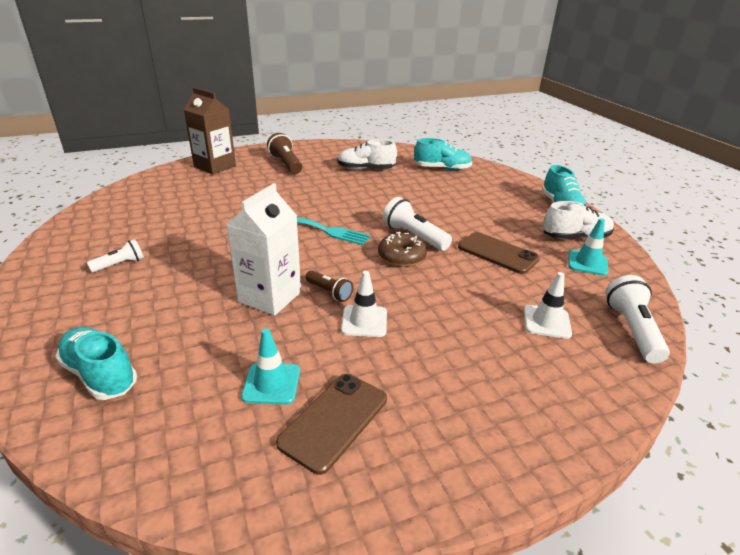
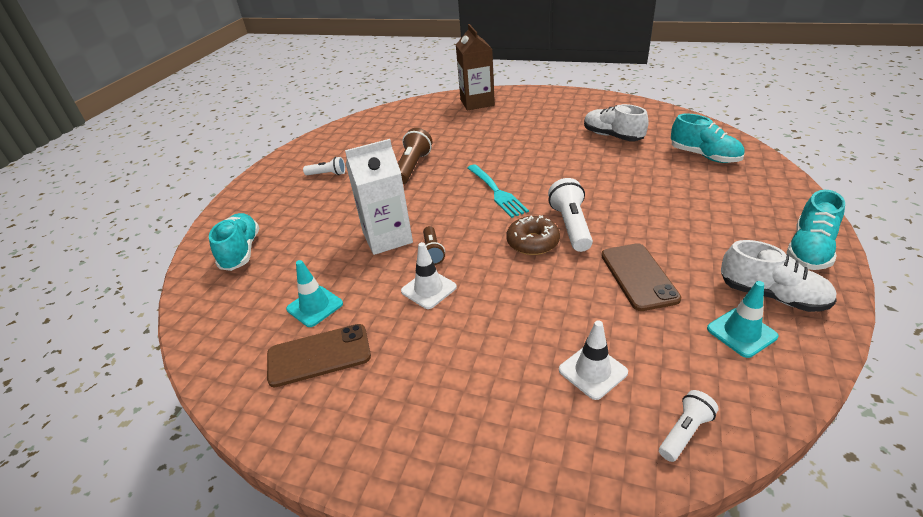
camera: 45 degrees right, 5 degrees up
(286, 164) = (540, 113): brown flashlight -> brown flashlight (412, 167)
(632, 330) = (684, 432): white flashlight -> white flashlight, size x0.60

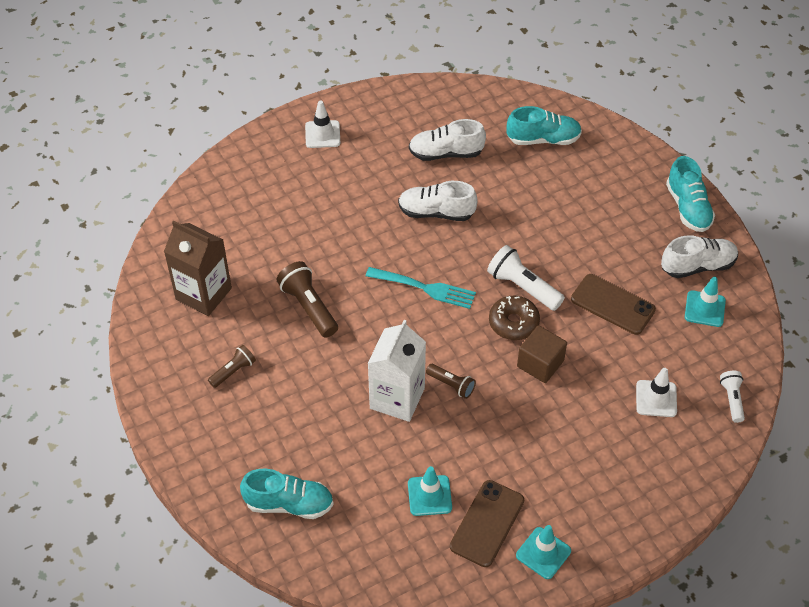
camera: 50 degrees left, 15 degrees up
(241, 251) = (289, 504): turquoise shoe -> turquoise shoe turned 150 degrees clockwise
(321, 414) = (543, 553): none -> turquoise traffic cone
(327, 174) = (233, 371): white flashlight -> brown flashlight
(428, 289) = (491, 418): white traffic cone -> white traffic cone (322, 134)
(477, 102) = (252, 172): brown carton -> brown carton (203, 294)
(517, 279) = (540, 364): none -> brown cube
(562, 160) = (436, 212): none -> white shoe

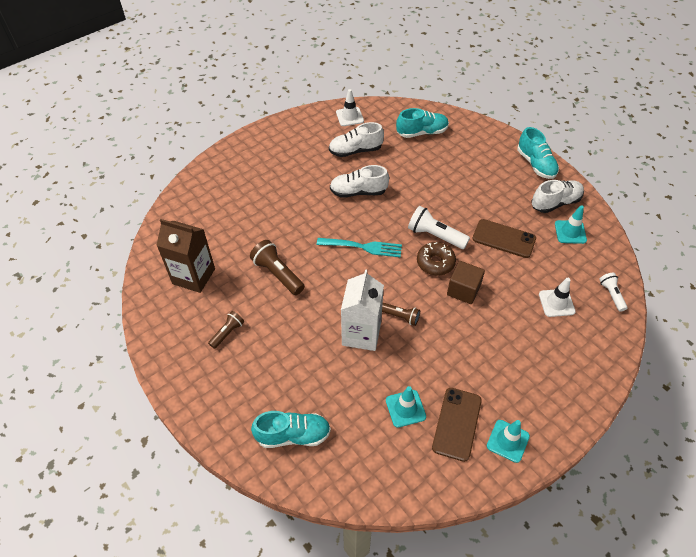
camera: 10 degrees left, 0 degrees up
(322, 134) = (263, 149): white traffic cone -> white traffic cone (349, 116)

